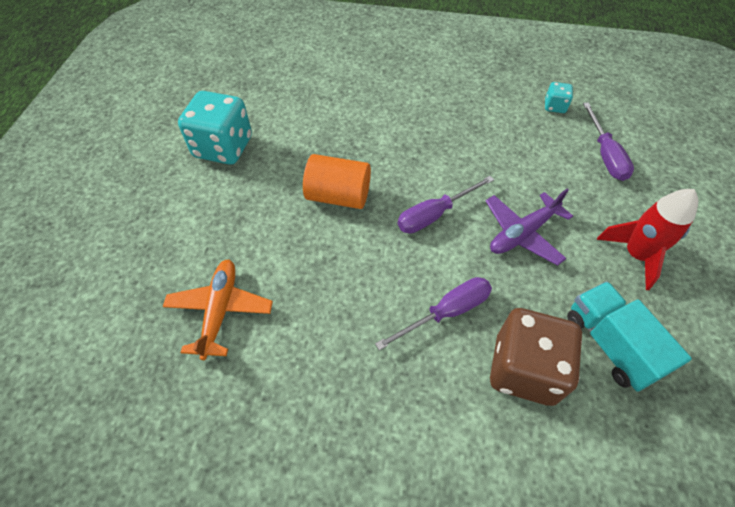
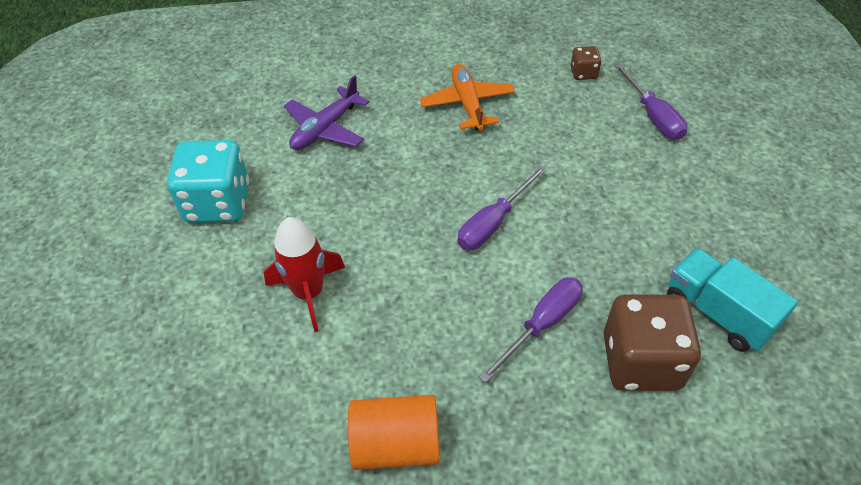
camera: 15 degrees left, 5 degrees down
(220, 311) = (288, 390): orange plane -> orange plane (467, 104)
(338, 196) = (377, 228): orange cylinder -> orange cylinder (396, 444)
(522, 233) = (594, 220): purple plane -> purple plane (325, 128)
(554, 106) = (583, 73): turquoise dice -> brown dice
(635, 255) = (715, 215): red rocket -> red rocket (308, 293)

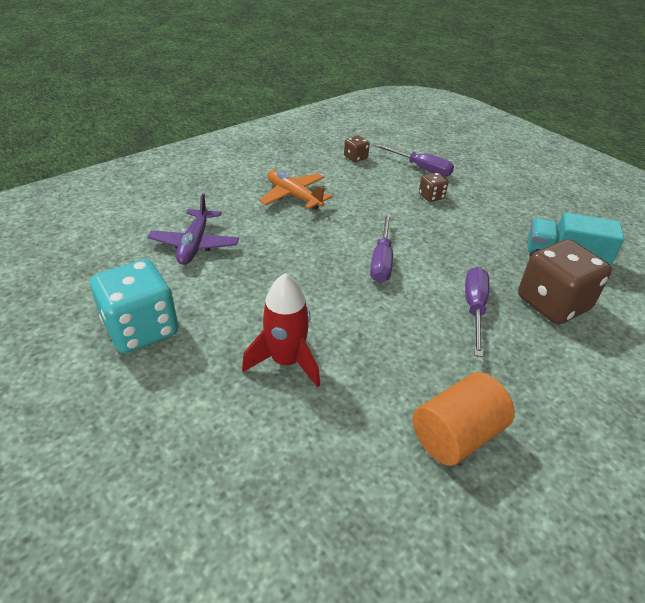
camera: 35 degrees left, 10 degrees down
(628, 161) = (431, 196): none -> brown dice

